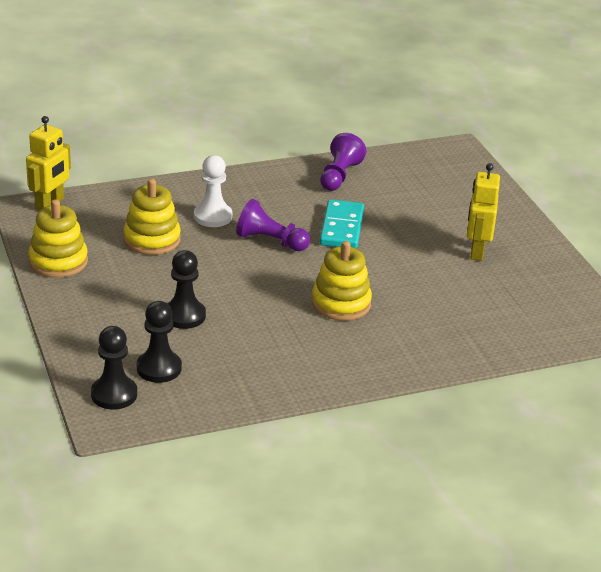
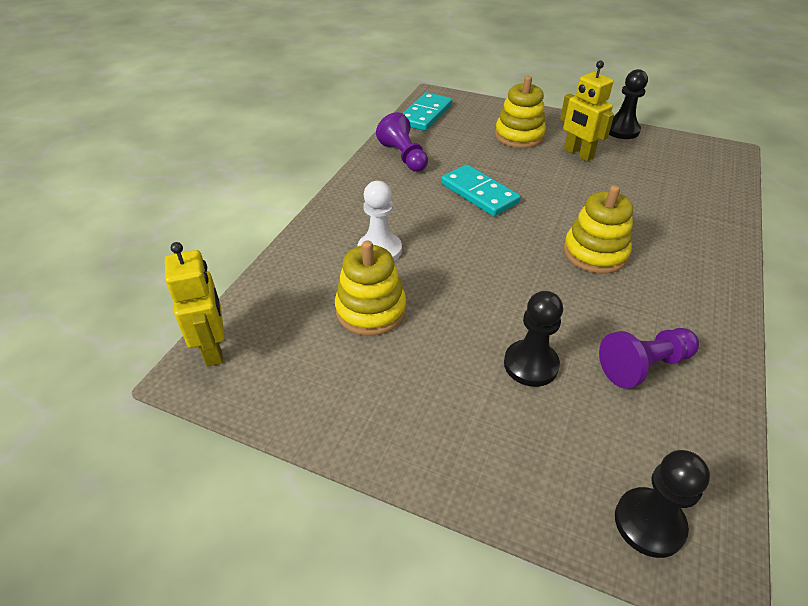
camera: 45 degrees left, 10 degrees up
(58, 261) = (328, 409): yellow stacking toy -> yellow stacking toy (519, 136)
(159, 368) = (618, 445): black pawn -> black pawn (621, 130)
(270, 241) = (457, 239): purple pawn -> purple pawn (643, 366)
(418, 157) = (425, 114): none -> turquoise domino

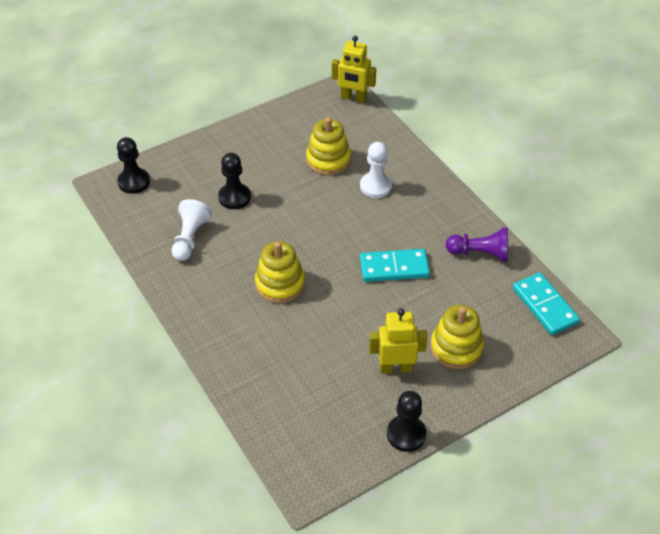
camera: 125 degrees right, 5 degrees up
(643, 366) = (190, 238): purple pawn -> white pawn

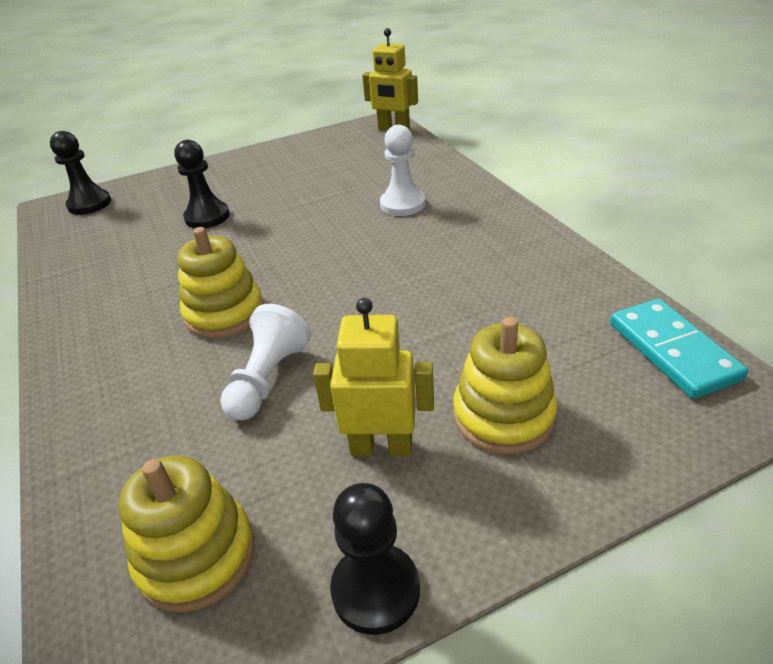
camera: 10 degrees right, 10 degrees down
(190, 238) = (124, 259): white pawn -> white pawn (268, 379)
(328, 160) = (345, 180): yellow stacking toy -> yellow stacking toy (196, 555)
(394, 267) = (410, 294): turquoise domino -> none
(480, 253) = (552, 277): purple pawn -> none

